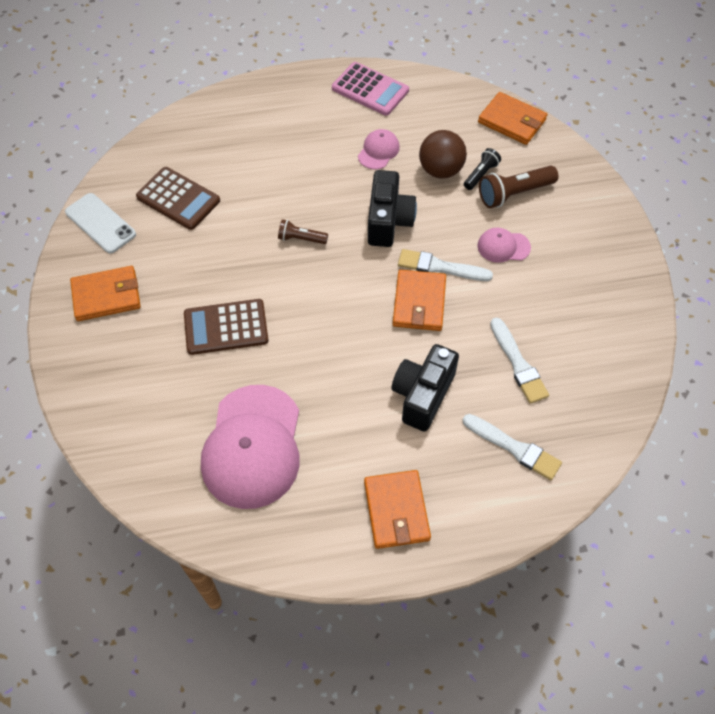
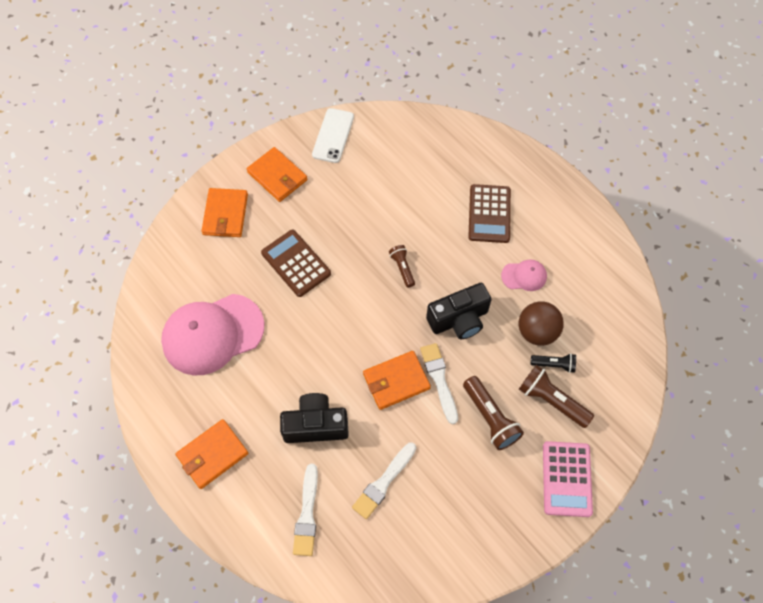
camera: 60 degrees right, 5 degrees up
(178, 199) = (385, 169): brown calculator -> brown calculator (489, 214)
(370, 89) = (584, 236): pink calculator -> pink calculator (566, 479)
(503, 246) = (490, 418): pink cap -> brown flashlight
(512, 121) = (631, 361): orange wallet -> orange wallet (225, 214)

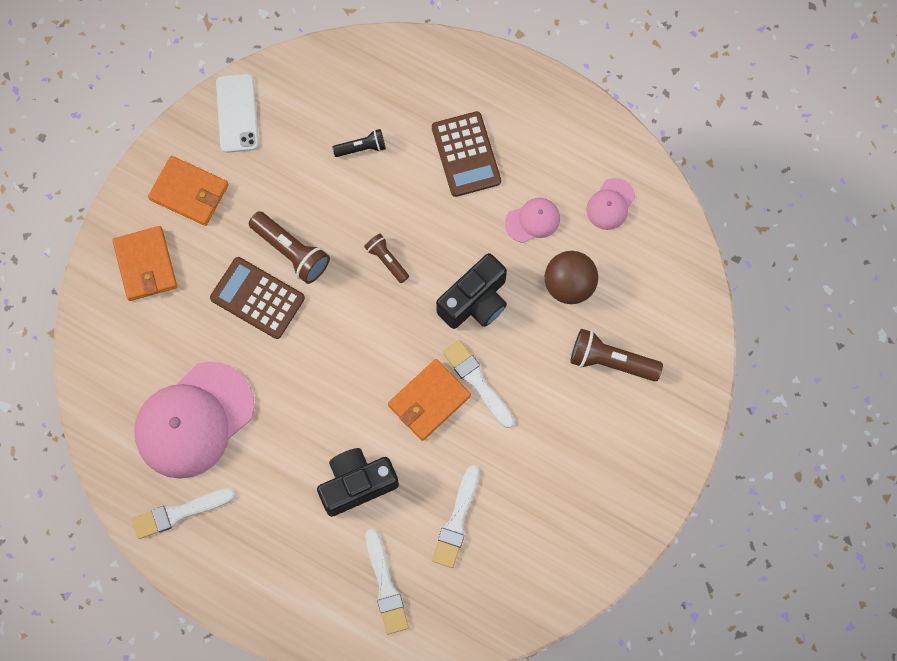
camera: 20 degrees left, 10 degrees up
(172, 399) = (179, 513): none -> white brush
(212, 455) = (253, 559): orange wallet -> none
(490, 418) = (549, 405): brown flashlight -> brown flashlight (291, 251)
(554, 364) = (600, 317): black flashlight -> black flashlight (362, 148)
(566, 479) = (654, 444): pink calculator -> none
(589, 283) = (610, 204): none -> pink cap

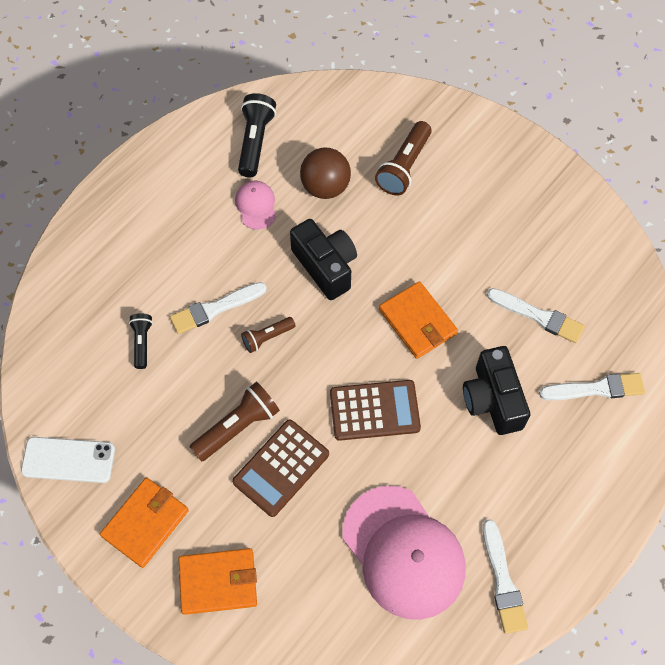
camera: 80 degrees left, 10 degrees down
(466, 154) = (175, 250): brown calculator -> brown calculator (374, 410)
(477, 381) = (405, 277): white brush -> white brush (215, 309)
(610, 204) = (255, 141): pink cap -> black flashlight

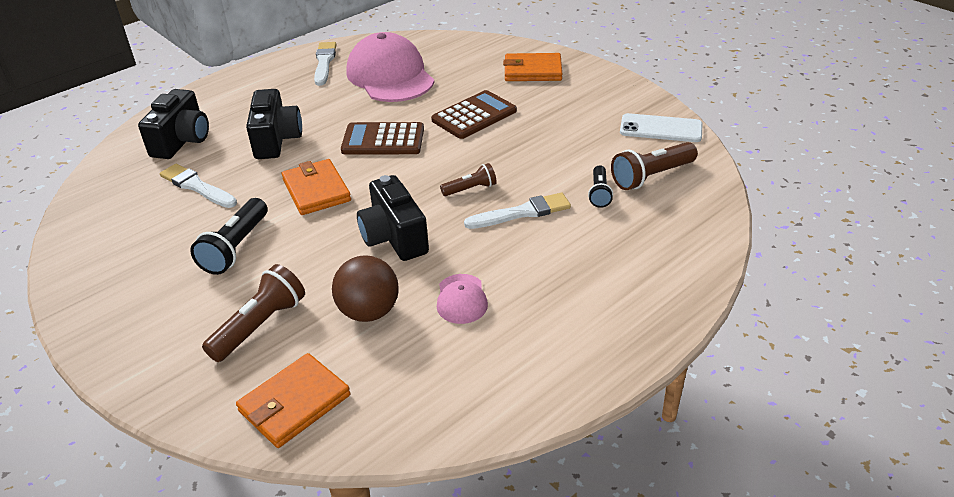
camera: 170 degrees left, 25 degrees down
(145, 523) = (589, 96): orange wallet -> orange wallet (294, 403)
(237, 427) = (508, 138): brown flashlight -> brown flashlight (651, 176)
(255, 141) = (449, 374): black flashlight -> black flashlight (236, 248)
(596, 388) = (182, 141): white brush -> black camera

